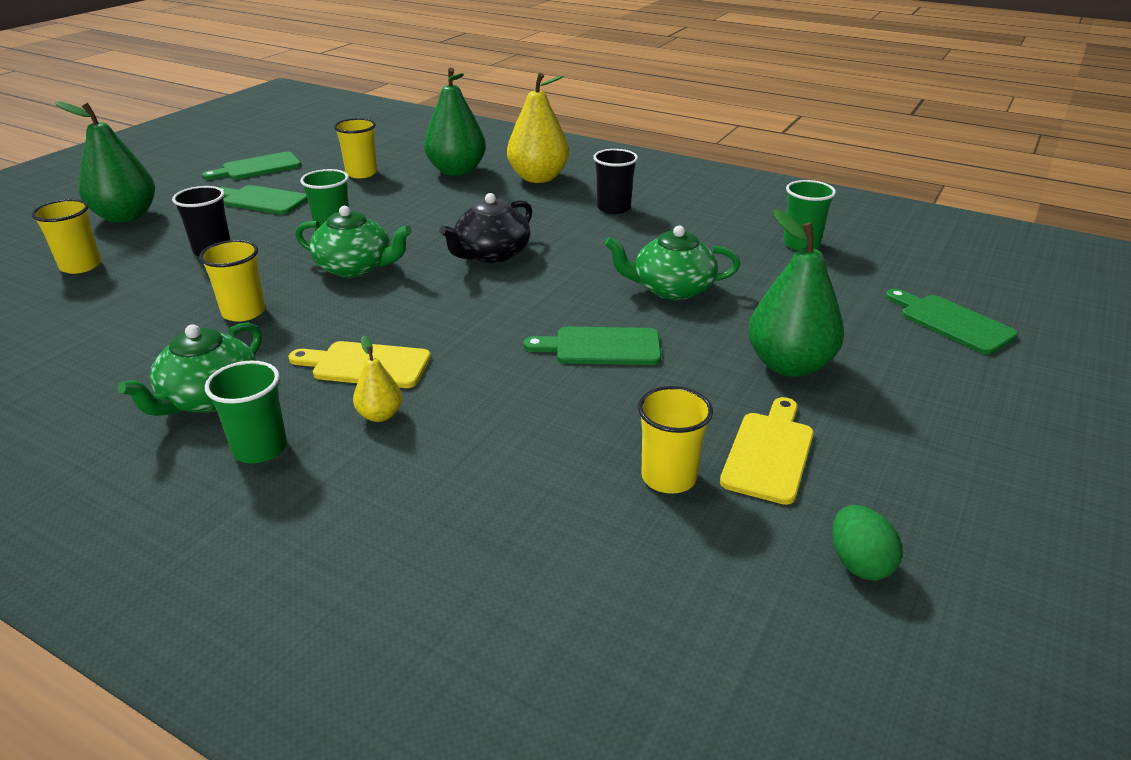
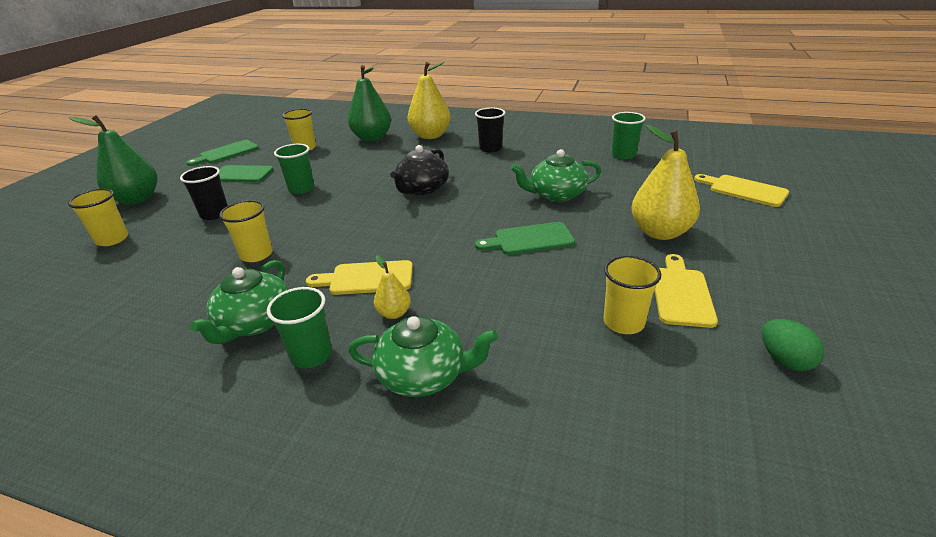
camera: 10 degrees left, 0 degrees up
(355, 267) = (328, 211): green teapot -> green teapot (423, 375)
(789, 365) = (660, 232): green pear -> yellow pear
(951, 322) = (744, 190): green cutting board -> yellow cutting board

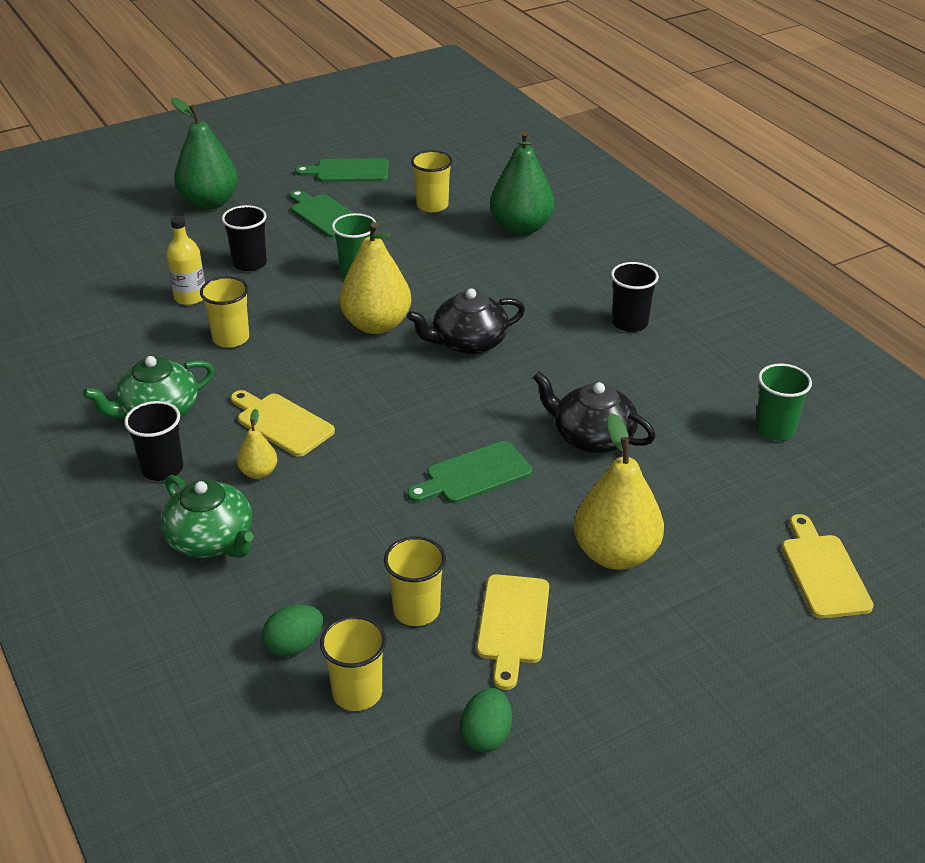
camera: 40 degrees right, 5 degrees up
(112, 239) = (147, 249): yellow cup -> yellow cup (357, 692)
(189, 248) = (190, 297): none -> yellow bottle
(311, 355) = (162, 469): green cup -> black cup
(430, 136) = (591, 260): yellow pear -> yellow pear (376, 325)
(529, 239) = (474, 475): green cutting board -> green cutting board turned 60 degrees counterclockwise
(556, 194) = (592, 437): green teapot -> black teapot
(593, 399) = (294, 645): none -> green egg
(681, 293) = (512, 624): yellow cutting board -> yellow cutting board turned 135 degrees clockwise

